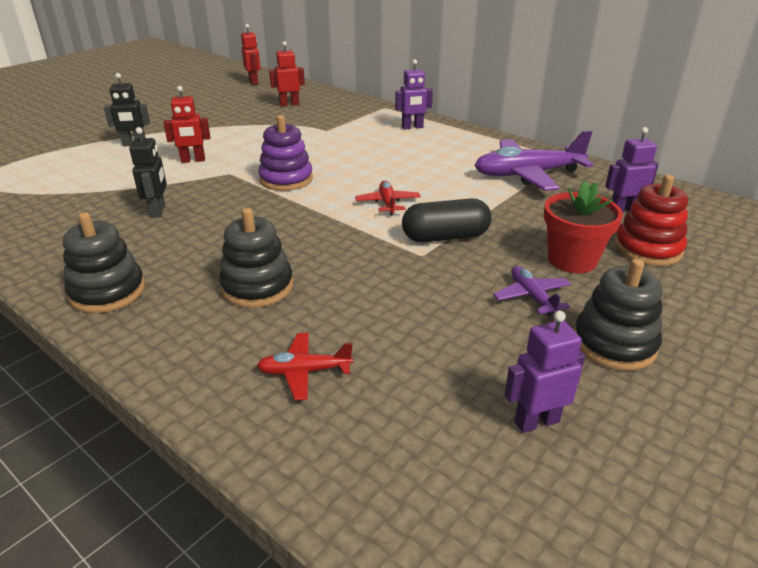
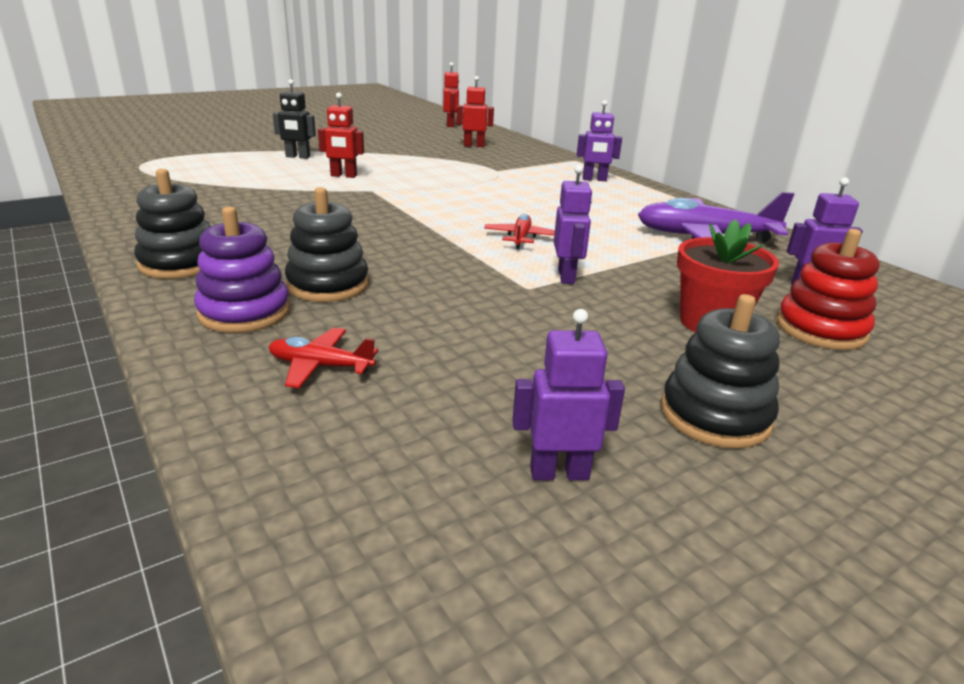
camera: 15 degrees right, 5 degrees down
(158, 211) = (279, 209): black robot -> none
(286, 179) = (425, 203): purple stacking toy -> purple stacking toy (244, 312)
(445, 237) = (566, 277): black capsule -> purple robot
(532, 297) = (635, 349): purple plane -> none

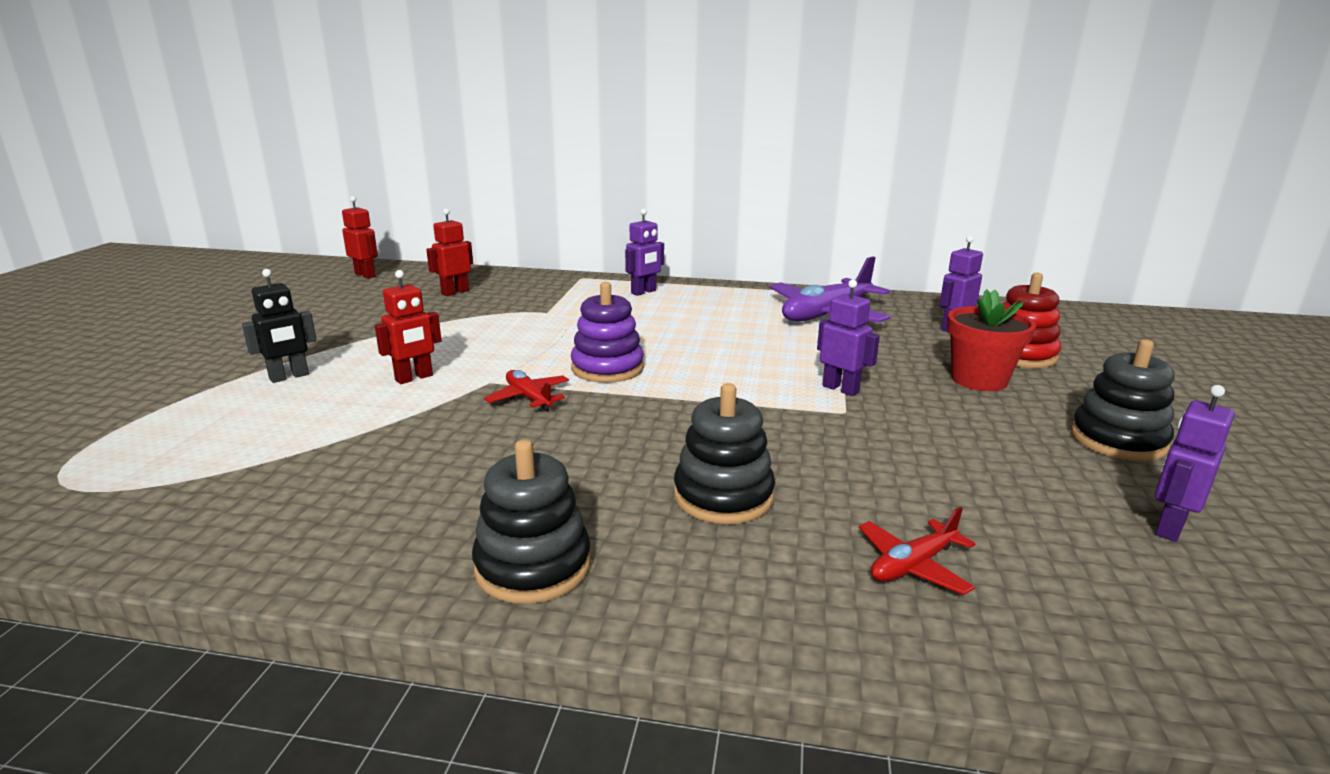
camera: 45 degrees left, 5 degrees down
(244, 312) = (737, 567): purple stacking toy -> purple stacking toy (607, 368)
(521, 238) = (733, 371): red plane -> red plane (529, 398)

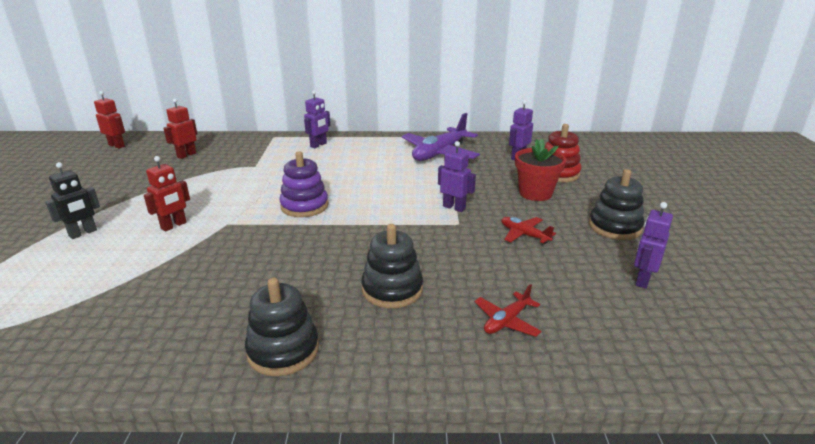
camera: 10 degrees left, 5 degrees up
(529, 398) = (256, 233): red plane -> red plane (524, 235)

